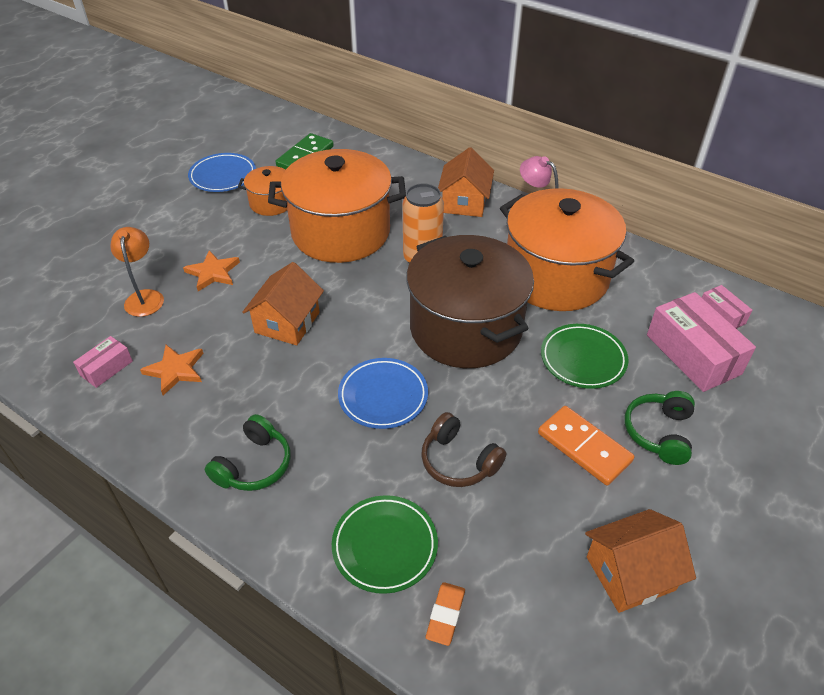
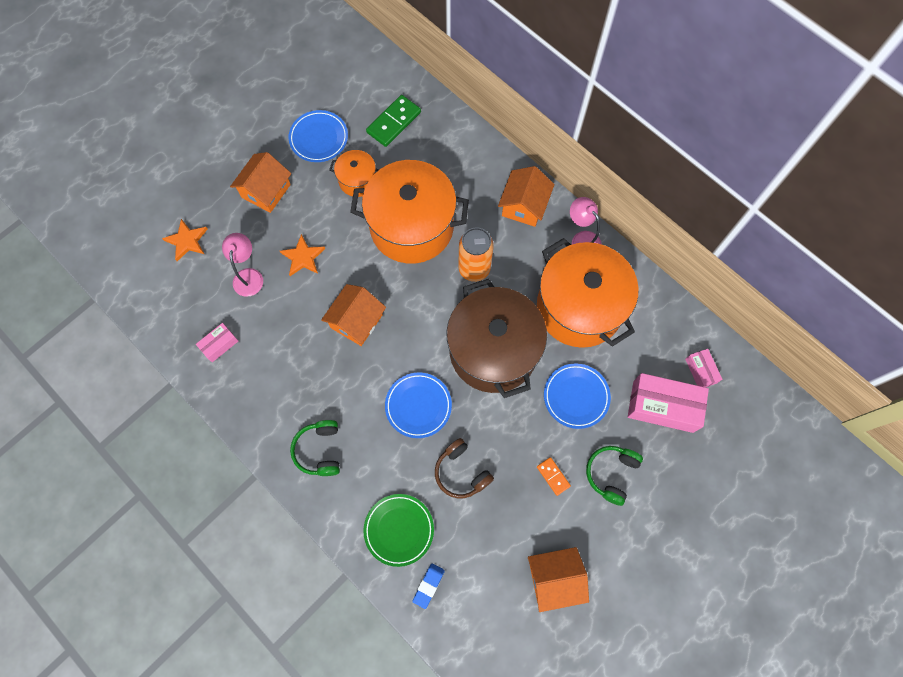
camera: 10 degrees right, 25 degrees up
(145, 297) = (248, 276): orange lamp -> pink lamp
(164, 222) = (266, 191): none -> orange house
(175, 370) = (269, 355): orange star -> orange star (187, 241)
(254, 465) = (319, 450): green headphones -> green headphones turned 135 degrees clockwise
(445, 615) = (428, 585): orange eraser -> blue eraser
(583, 359) = (576, 396): green plate -> blue plate
(584, 447) = (553, 476): orange domino -> orange domino, size x0.55
(693, 354) = (663, 406): pink box -> pink box turned 60 degrees counterclockwise

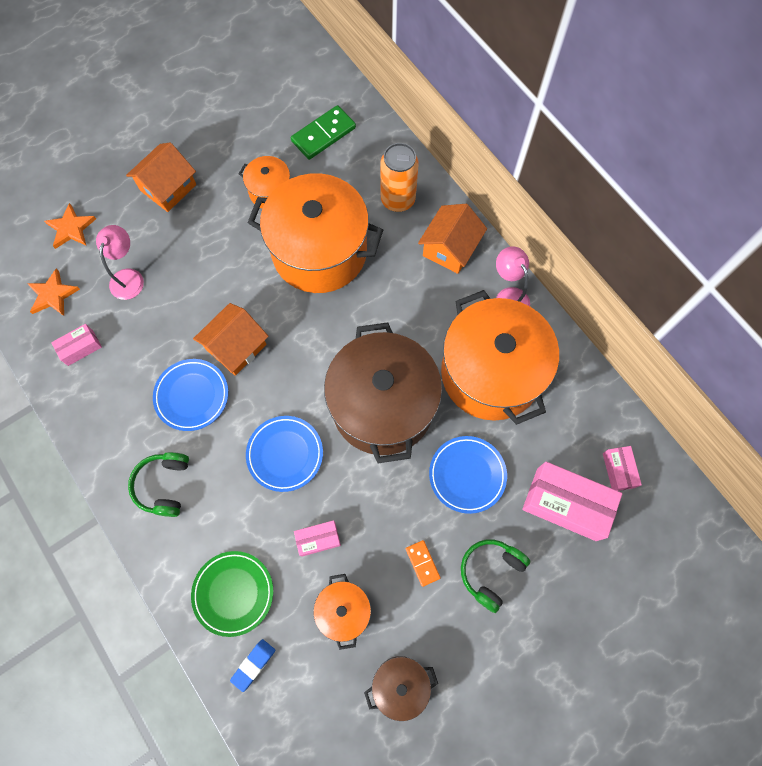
camera: 10 degrees right, 0 degrees up
(303, 257) = (192, 266): orange star -> orange star (53, 295)
(319, 138) = (238, 139): blue plate -> blue plate (192, 396)
(461, 472) = (318, 539): brown headphones -> pink box
(474, 269) = (379, 310): orange can -> orange can (397, 200)
(495, 527) = (343, 610): none -> orange pot
(554, 579) = (400, 684): orange house -> brown pot

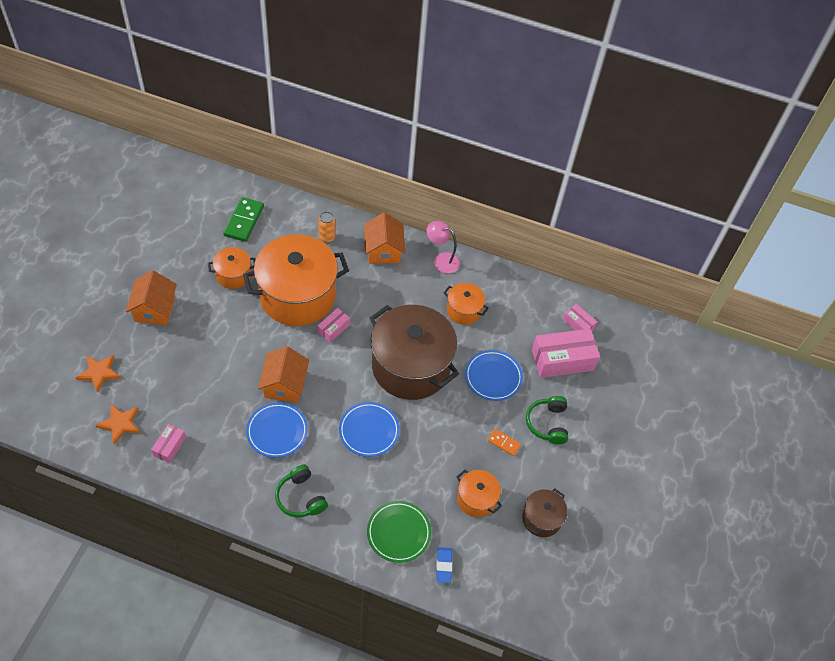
camera: 40 degrees left, 15 degrees down
(129, 277) = (170, 382): pink lamp -> none
(318, 539) = (429, 468): pink box -> pink box (333, 329)
(397, 200) = (327, 237): orange can -> orange can, size x0.59
(490, 373) = (463, 310): orange pot -> orange pot, size x0.47

